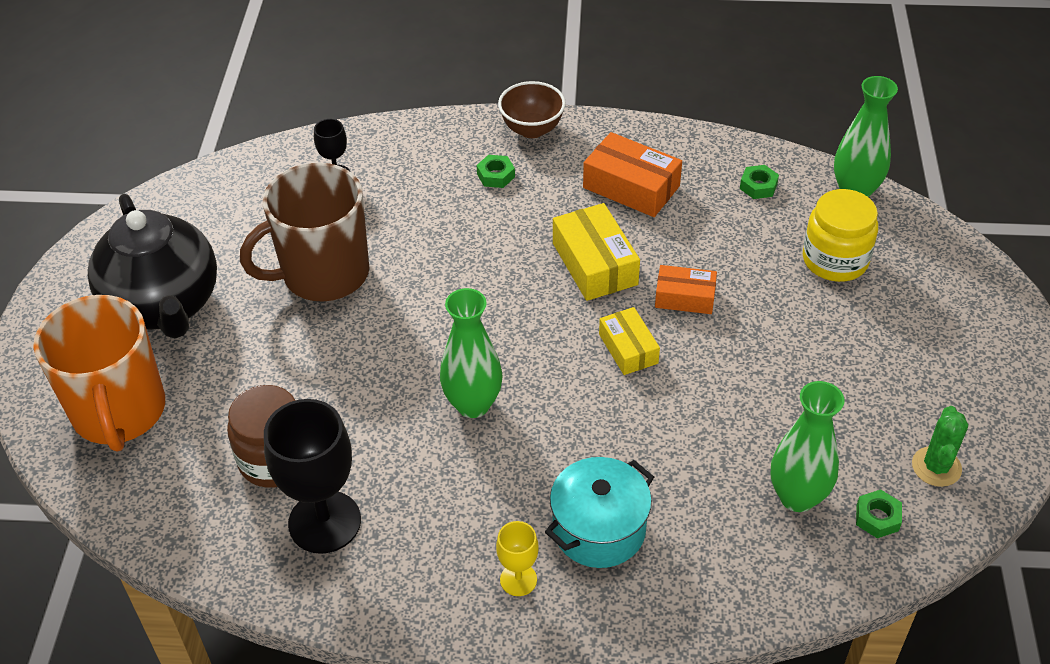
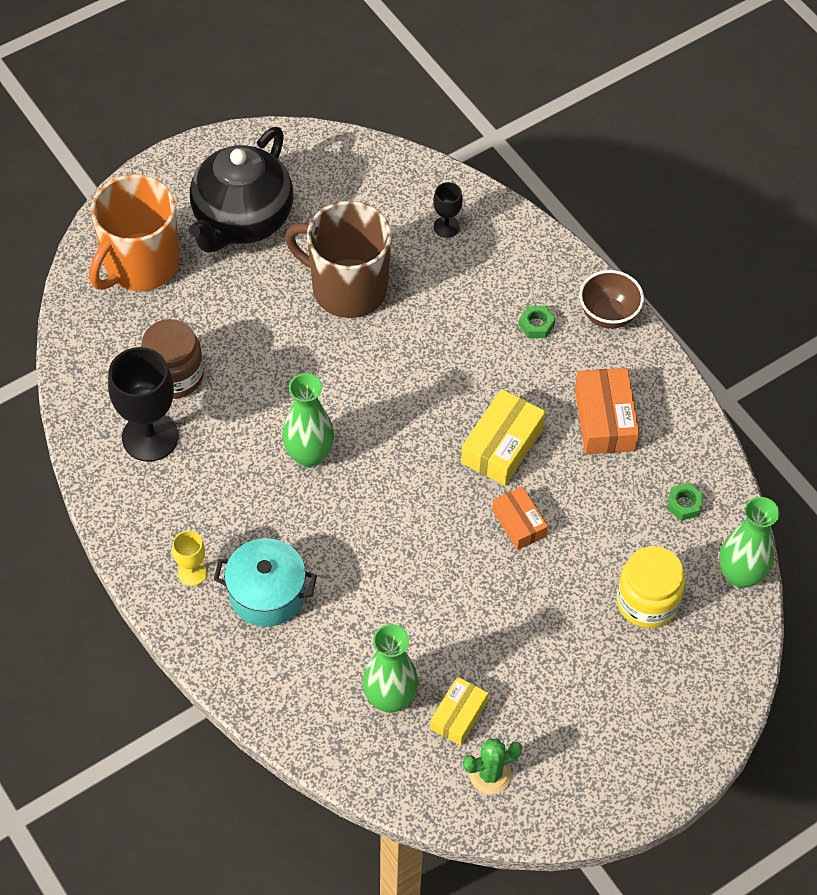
camera: 50 degrees right, 10 degrees up
(628, 348) = (437, 517): yellow box -> yellow box (458, 715)
(877, 518) = (411, 758): green nut -> none

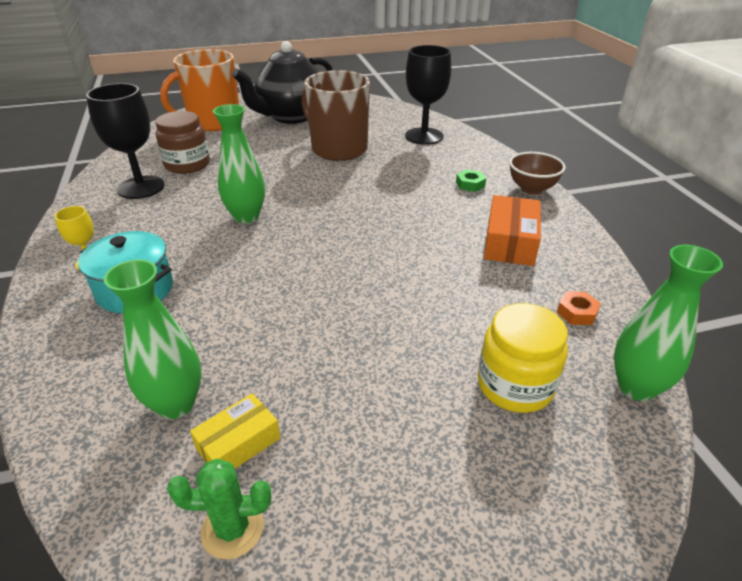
camera: 20 degrees right, 20 degrees down
(446, 227) = (424, 136): black goblet -> black goblet, size x2.02
(502, 445) = (410, 240): yellow box -> none
(519, 523) = (399, 291): orange box -> none
(684, 504) = (577, 312): green nut -> orange nut

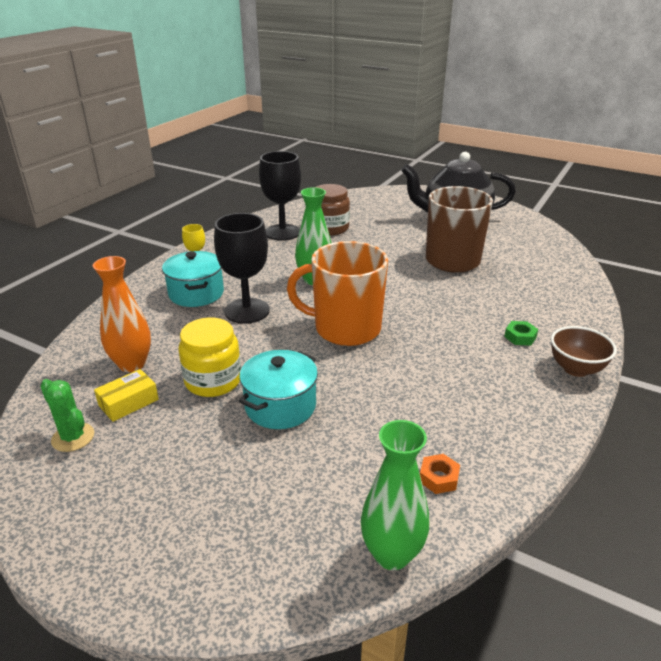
camera: 45 degrees right, 5 degrees down
(176, 404) = (132, 364): green vase -> orange vase
(213, 122) = (390, 203): orange mug -> orange mug (345, 329)
(238, 443) = (128, 402): yellow box -> yellow box turned 45 degrees counterclockwise
(392, 340) = (280, 406): none -> turquoise pot
(424, 136) = (546, 279): black goblet -> black goblet (247, 311)
(510, 242) = (476, 397): orange box -> none
(515, 385) = (308, 485): yellow jar -> yellow jar (213, 381)

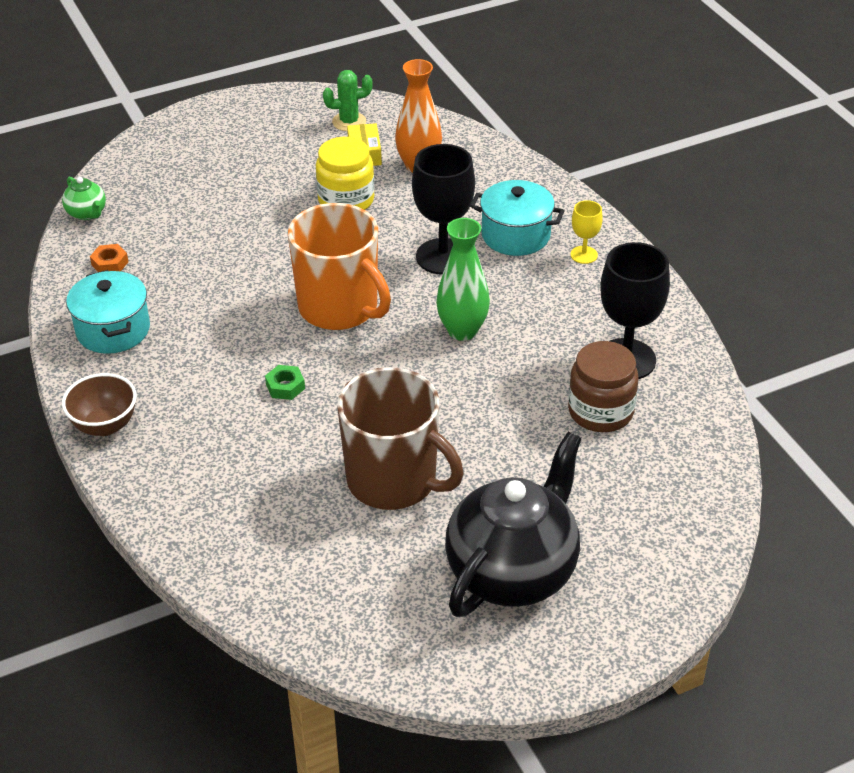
camera: 125 degrees right, 10 degrees up
(280, 406) = (273, 223): turquoise pot -> turquoise pot (113, 330)
(345, 329) = (339, 308): orange mug -> orange mug turned 90 degrees clockwise
(392, 554) = (87, 213): green vase -> green teapot
(520, 337) = (189, 423): green nut -> green nut (285, 386)

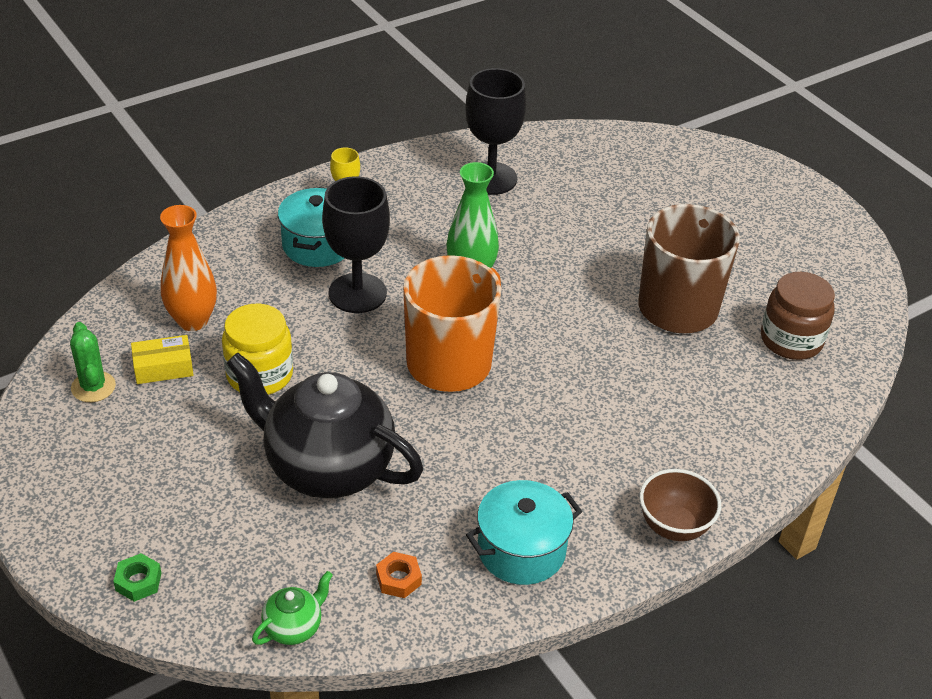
camera: 100 degrees left, 0 degrees up
(285, 386) = (578, 391): green nut -> green nut (138, 581)
(513, 571) = (751, 236): black teapot -> black teapot (326, 467)
(600, 411) = (559, 192): brown jar -> brown jar (791, 340)

